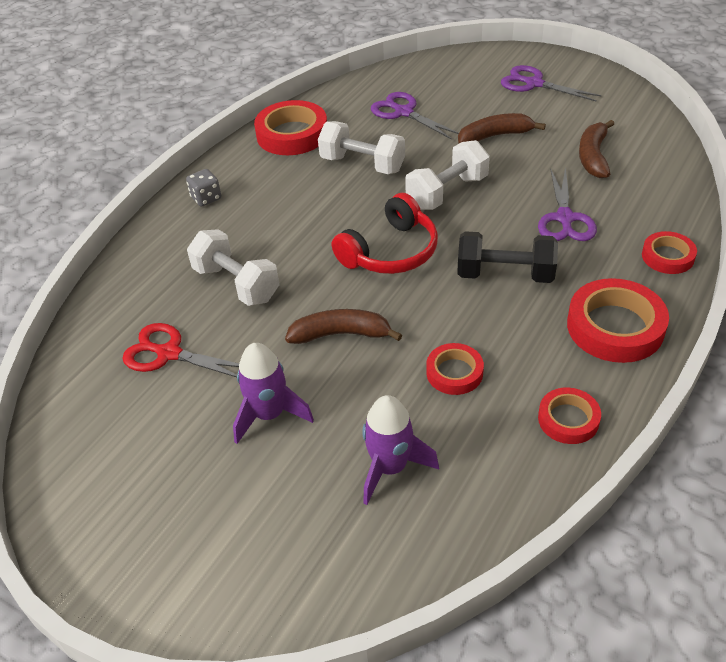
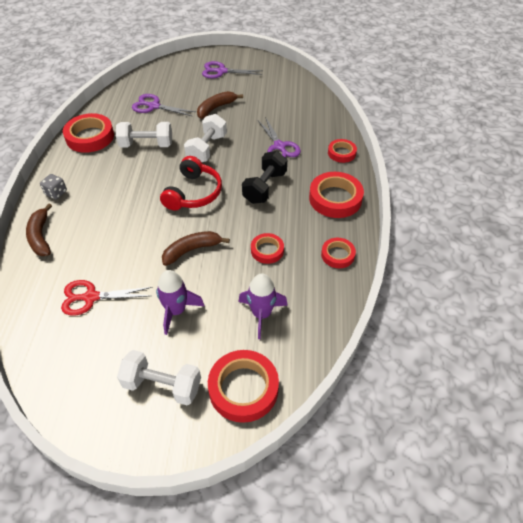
camera: 30 degrees left, 5 degrees up
(236, 284) = (109, 241): white dumbbell -> white dumbbell (162, 385)
(299, 570) = (243, 388): none -> red tape
(505, 274) = (264, 187): black dumbbell -> black dumbbell turned 45 degrees counterclockwise
(593, 156) = (276, 107): brown banana -> brown banana (41, 236)

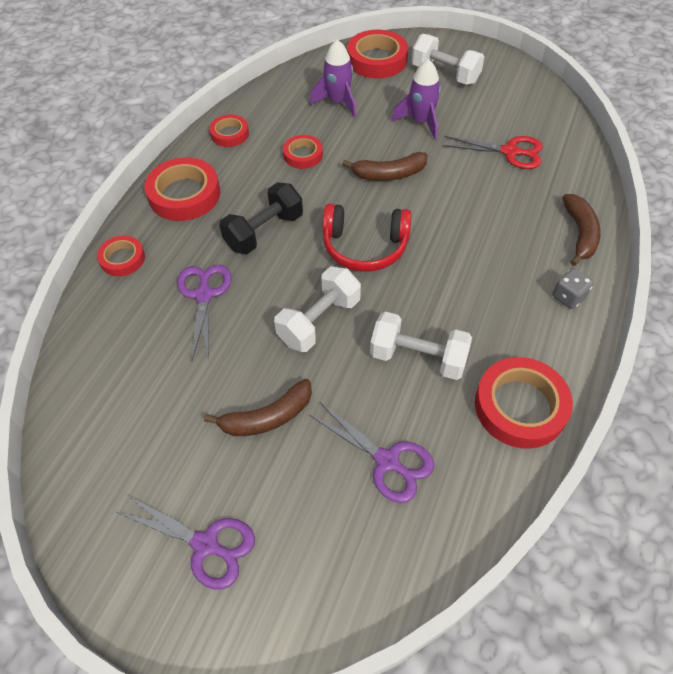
camera: 160 degrees left, 5 degrees up
(193, 193) = (365, 247): red headphones -> red headphones turned 120 degrees counterclockwise

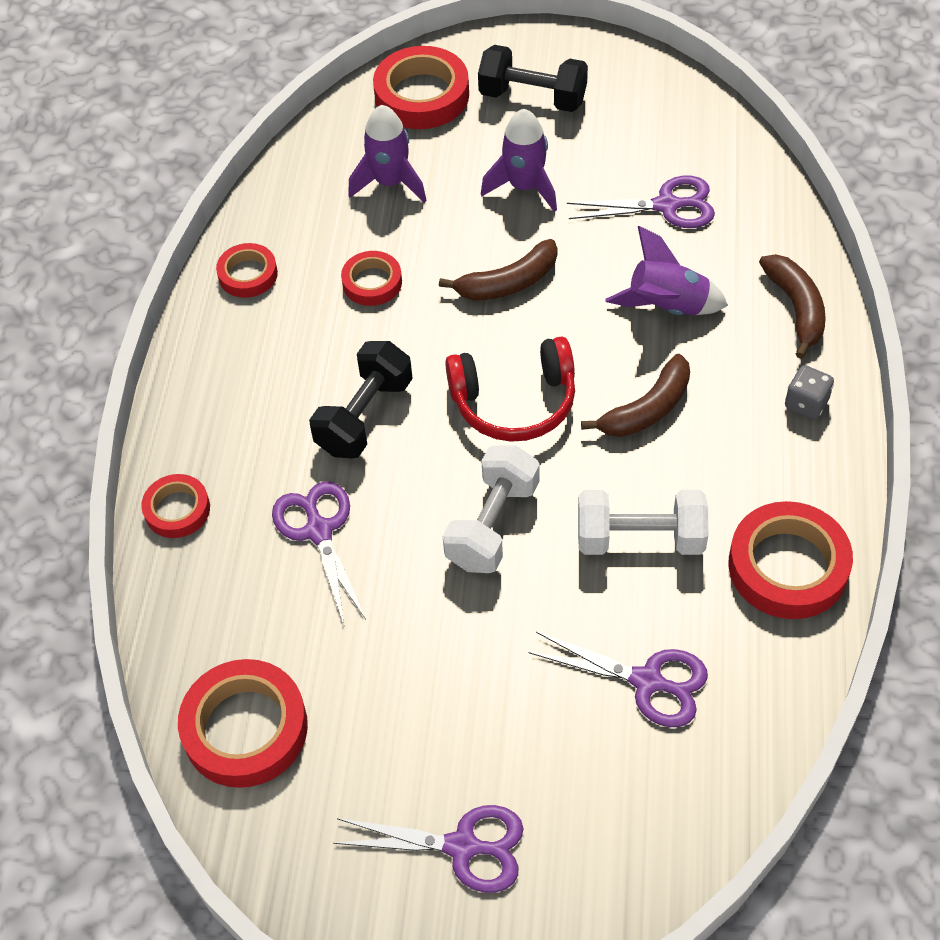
camera: 15 degrees left, 0 degrees up
(184, 194) = (223, 389): red tape -> red tape (245, 728)
(267, 417) = (475, 670): brown banana -> brown banana (647, 409)
(445, 74) = (532, 97): white dumbbell -> black dumbbell
(489, 212) = (667, 306): none -> purple rocket
(510, 152) = (666, 206): red scissors -> purple scissors

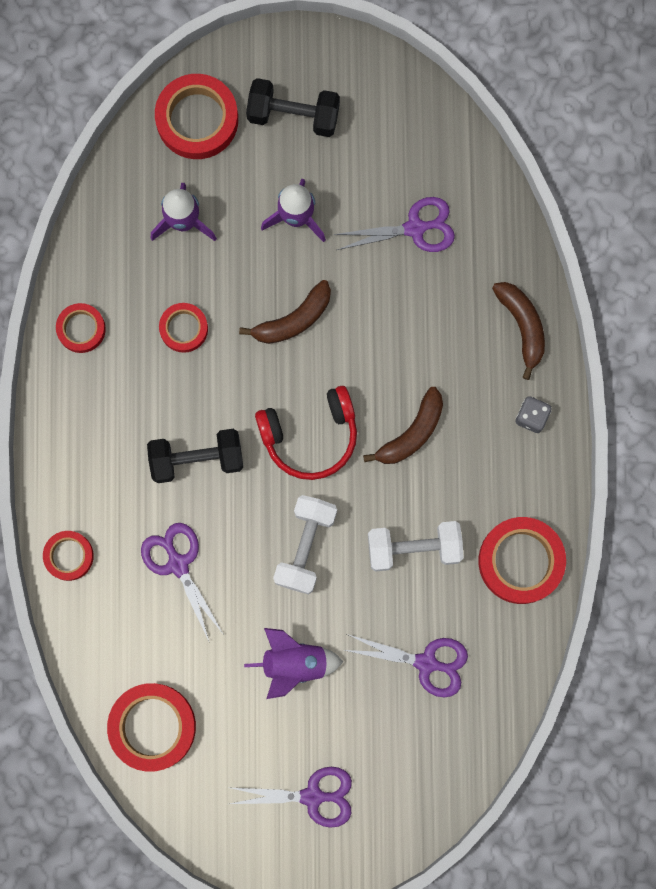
camera: 10 degrees left, 25 degrees up
(364, 416) = (197, 459): black dumbbell -> black dumbbell turned 60 degrees clockwise
(667, 306) = (421, 333): purple rocket -> purple rocket (294, 663)

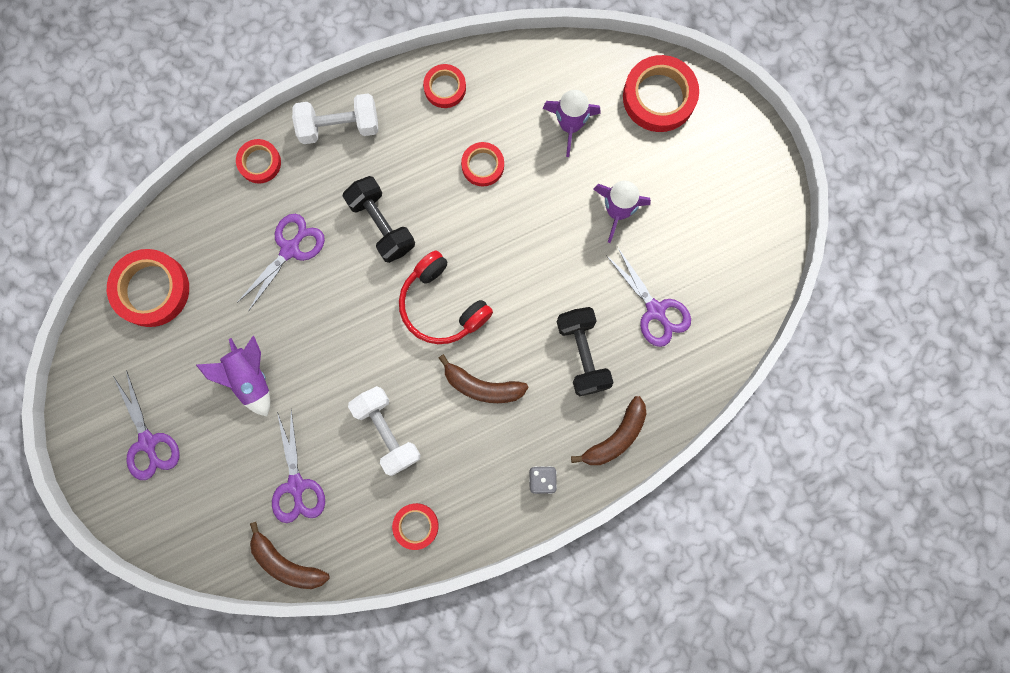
camera: 65 degrees right, 0 degrees up
(293, 115) = (701, 170): black dumbbell -> black dumbbell (582, 354)
(293, 320) = (531, 248): brown banana -> brown banana (286, 563)
(305, 546) = (349, 343): white dumbbell -> white dumbbell (339, 126)
(521, 561) = (416, 526): red tape -> red tape, size x0.58

